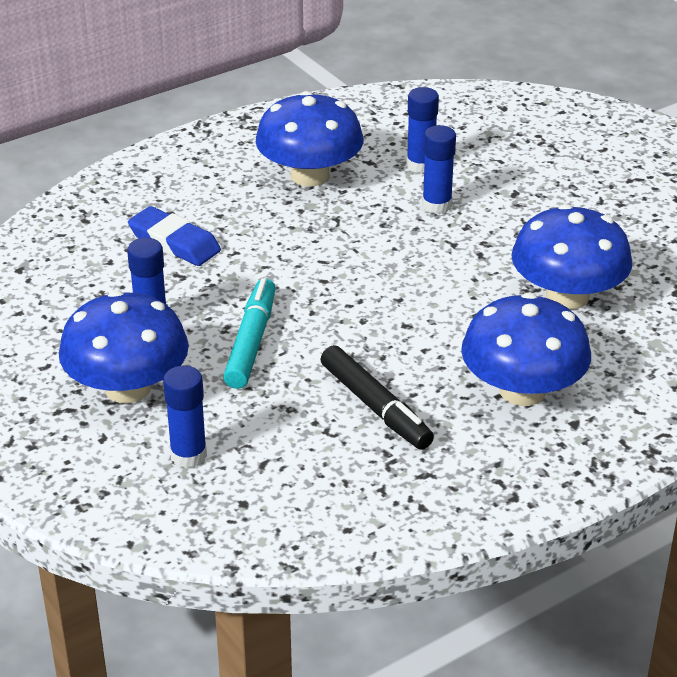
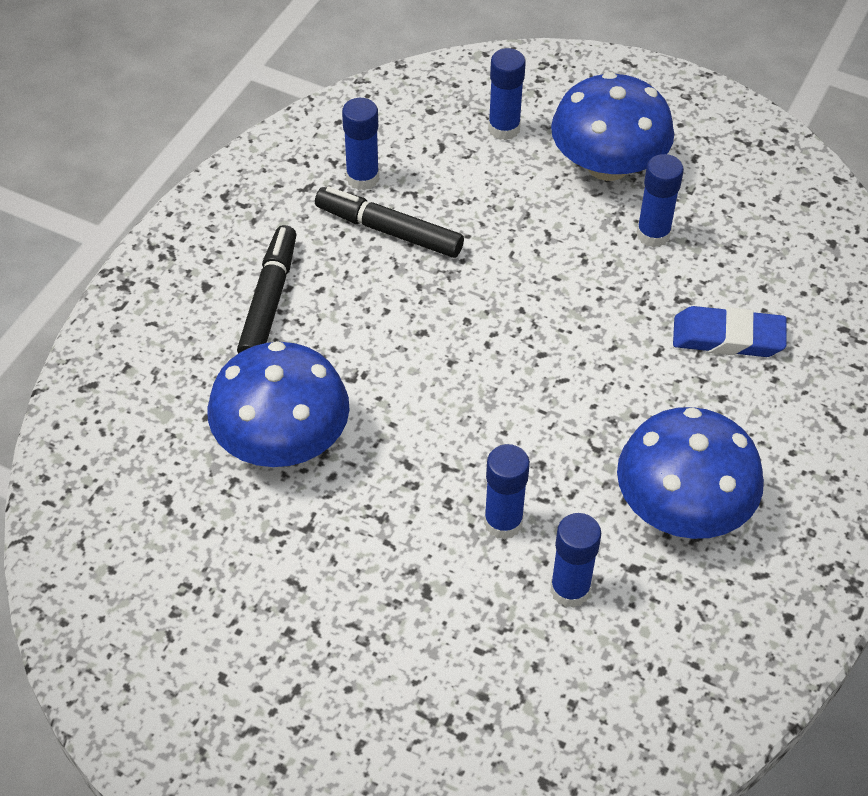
camera: 150 degrees right, 15 degrees up
(251, 342) = (547, 251): turquoise marker -> none
(365, 461) = (362, 178): none -> blue glue stick
(522, 390) = (269, 300): blue mushroom -> black marker

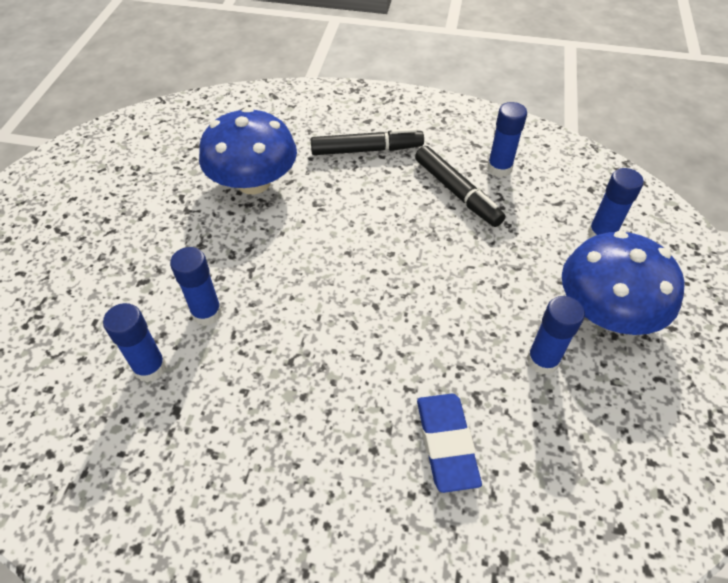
camera: 75 degrees right, 0 degrees up
(389, 231) = (457, 192): black marker -> black marker turned 135 degrees clockwise
(682, 507) = (243, 436): blue mushroom -> none

